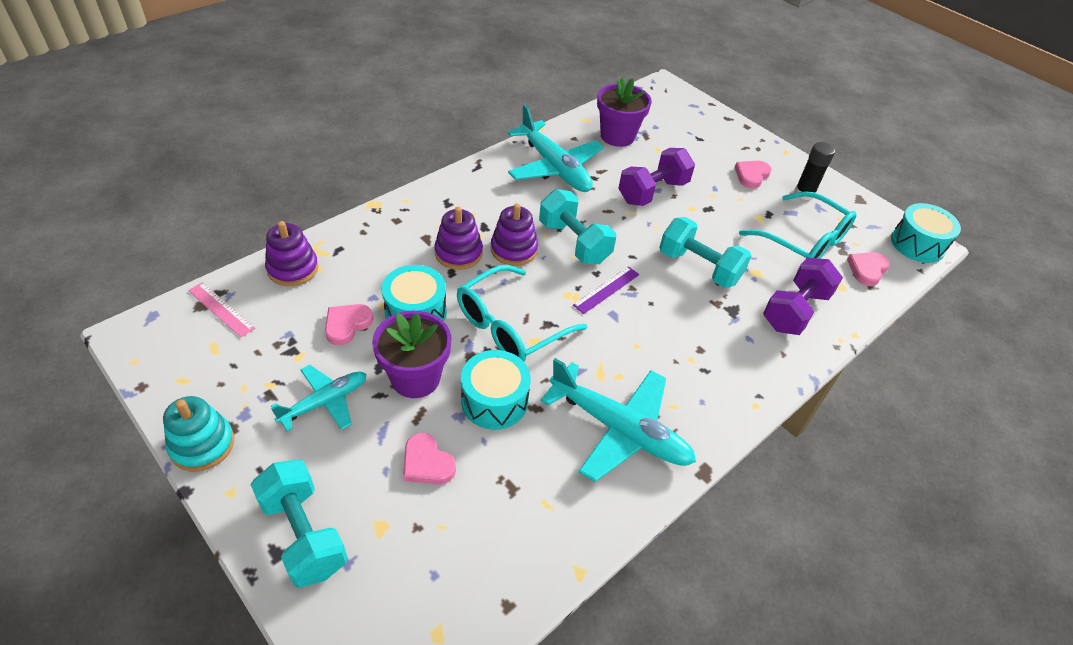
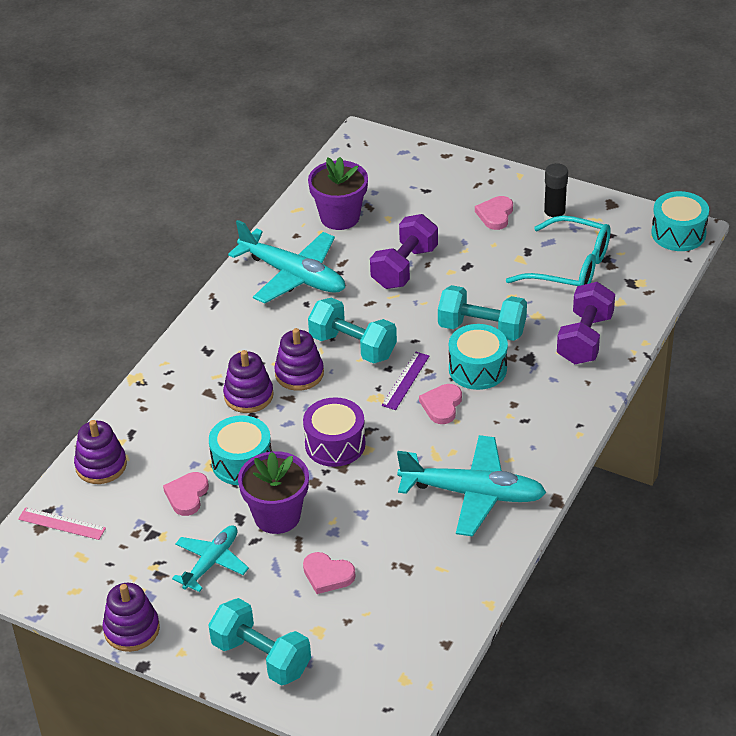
camera: 15 degrees left, 5 degrees down
(202, 445) = (131, 629): turquoise stacking toy -> purple stacking toy
(494, 401) = (356, 509): turquoise drum -> turquoise drum (477, 369)
(510, 326) = (335, 444): turquoise glasses -> purple drum
(867, 269) = (638, 276): pink heart -> pink heart (442, 406)

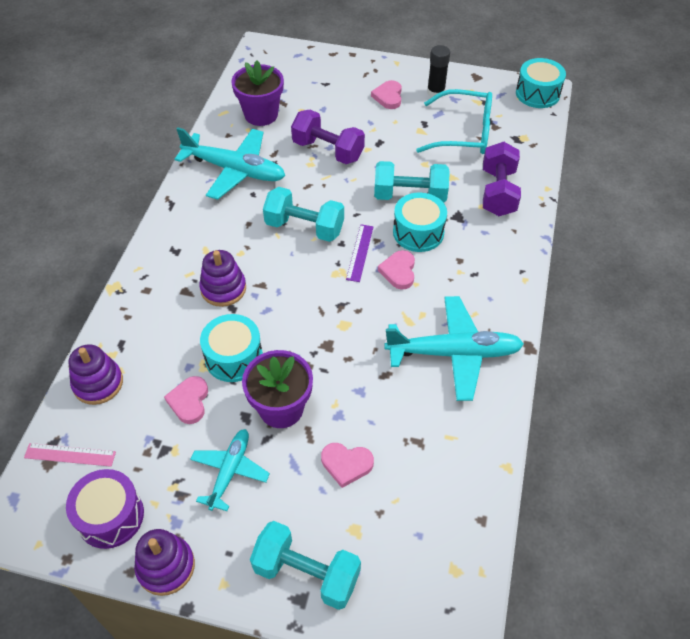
camera: 15 degrees left, 10 degrees up
(299, 374) = (264, 260): purple stacking toy -> none
(335, 444) = (315, 324): purple drum -> purple drum (110, 516)
(404, 267) = (328, 150): purple dumbbell -> purple dumbbell turned 75 degrees counterclockwise

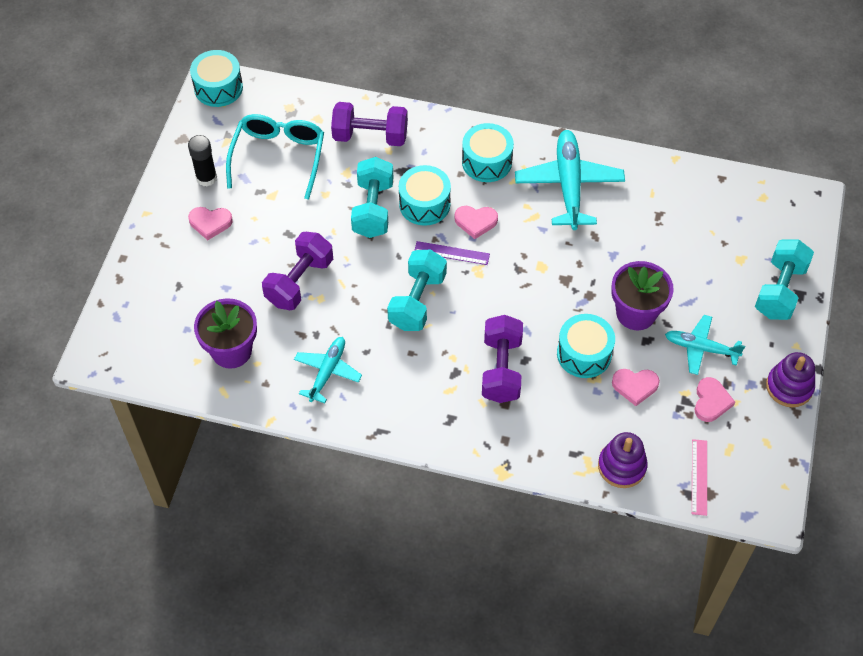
camera: 90 degrees left, 5 degrees up
(110, 516) = (752, 434): purple drum -> none
(223, 289) = (501, 369): purple stacking toy -> purple dumbbell
(234, 170) = (327, 372): turquoise plane -> turquoise plane, size x0.60
(346, 464) = (685, 264): pink heart -> pink heart (711, 401)
(477, 281) = (486, 162): none -> turquoise drum

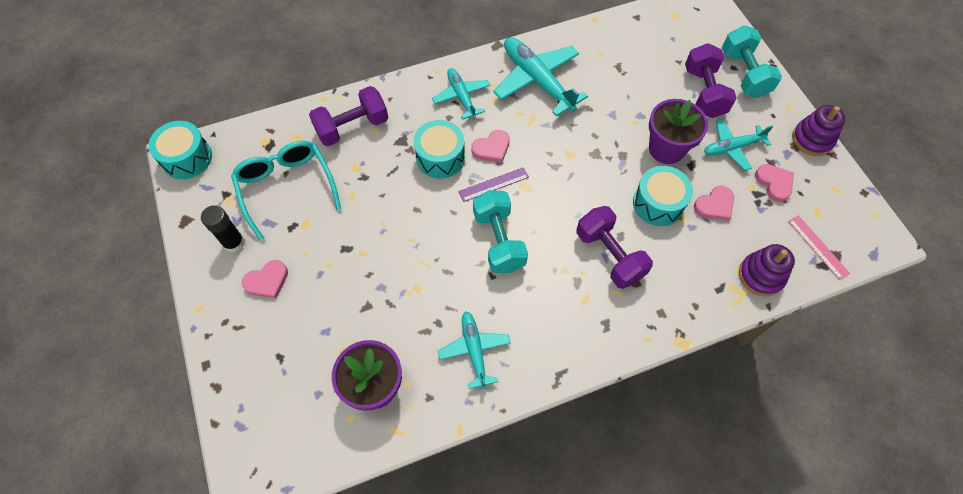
camera: 35 degrees left, 5 degrees up
(299, 282) = (388, 285): purple dumbbell -> purple dumbbell (704, 92)
(373, 209) = (401, 185): turquoise dumbbell -> none
(486, 162) = (461, 97): turquoise drum -> turquoise plane

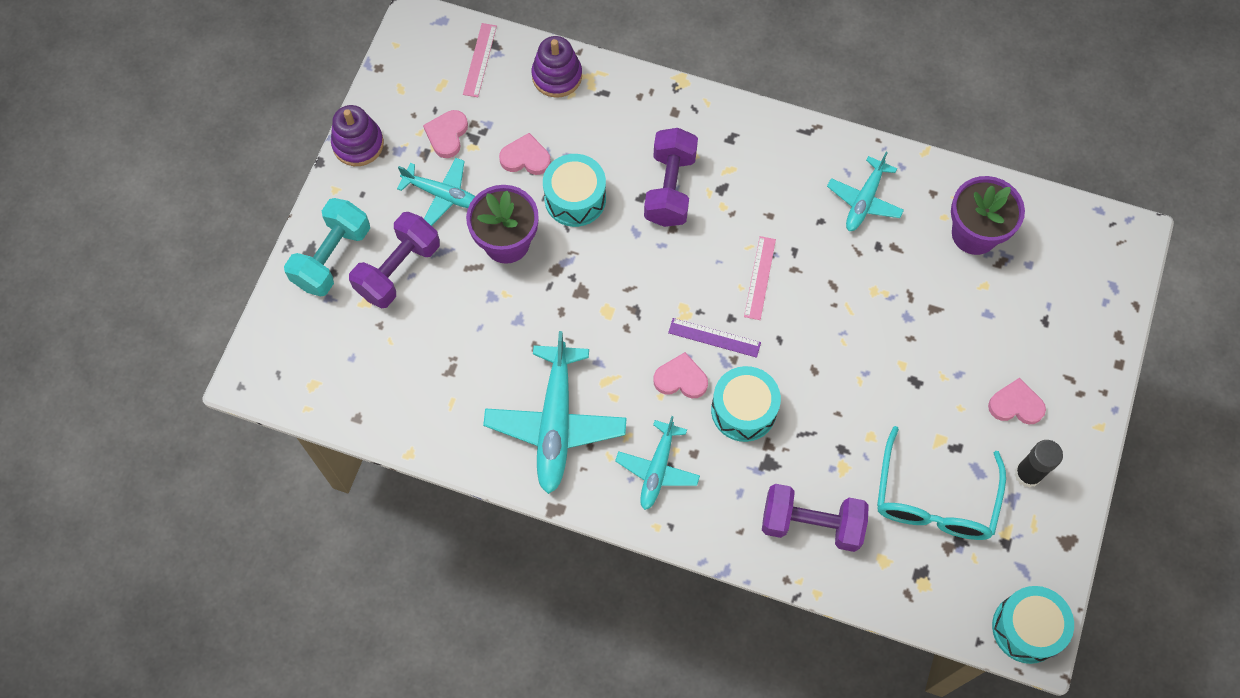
camera: 140 degrees left, 5 degrees up
(499, 240) = (759, 277): turquoise dumbbell -> pink ruler

